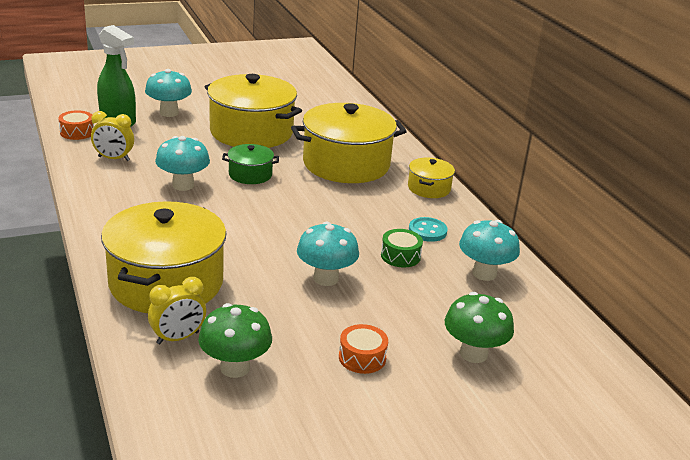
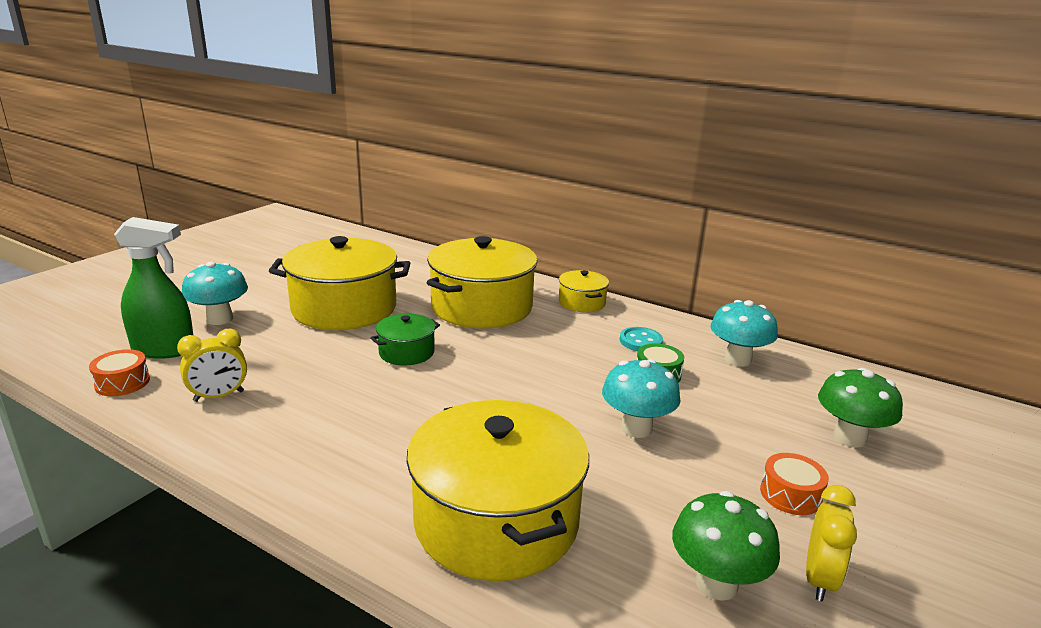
camera: 35 degrees left, 5 degrees down
(178, 338) = (610, 585): yellow clock -> yellow clock (819, 579)
(183, 185) = (350, 393): turquoise mushroom -> none

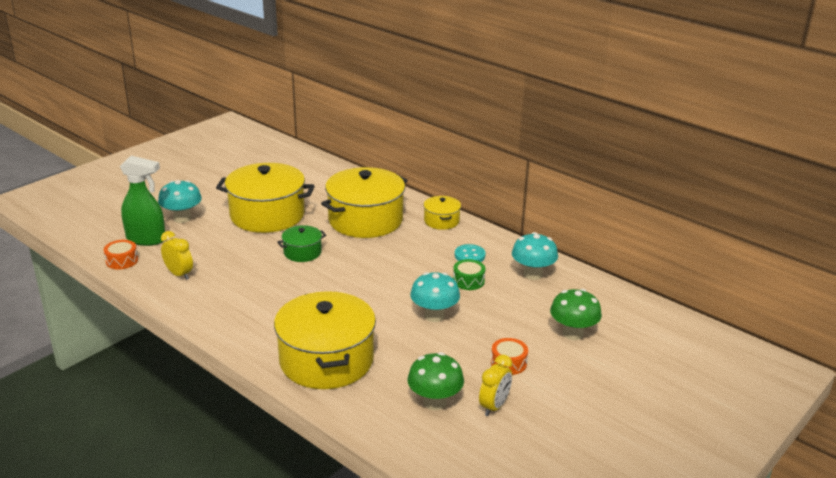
camera: 10 degrees right, 5 degrees up
(219, 396) = (179, 274): yellow clock -> yellow clock turned 120 degrees counterclockwise

